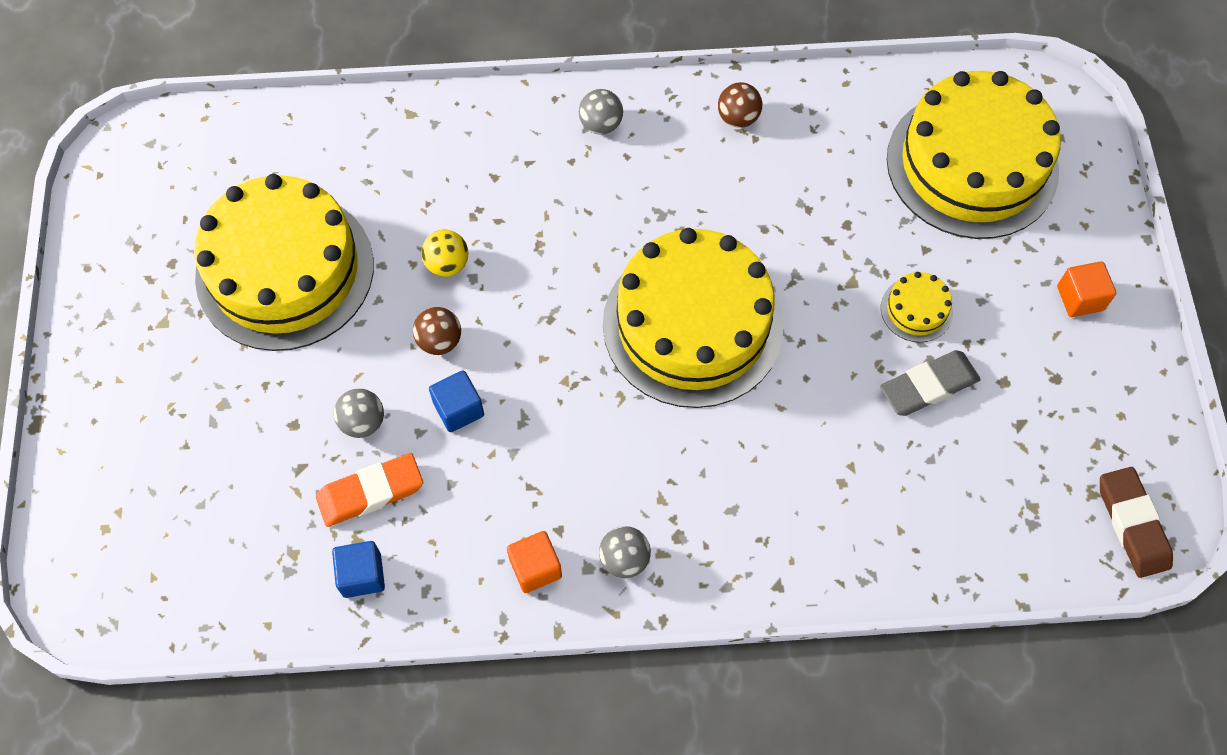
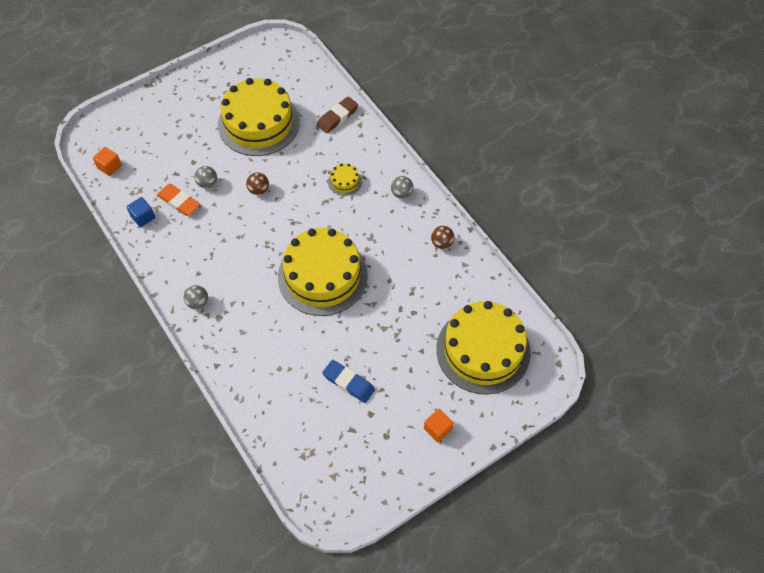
camera: 60 degrees right, 5 degrees down
(447, 264) = (296, 174): yellow ball -> none
(458, 409) = (232, 212): blue cube -> none
(535, 568) = (177, 273): orange cube -> orange cube (109, 167)
(916, 310) = (386, 360): yellow cake -> yellow cake (344, 181)
(928, 386) = (348, 383): grey eraser -> blue eraser
(1132, 524) = (327, 500): brown eraser -> brown eraser (337, 117)

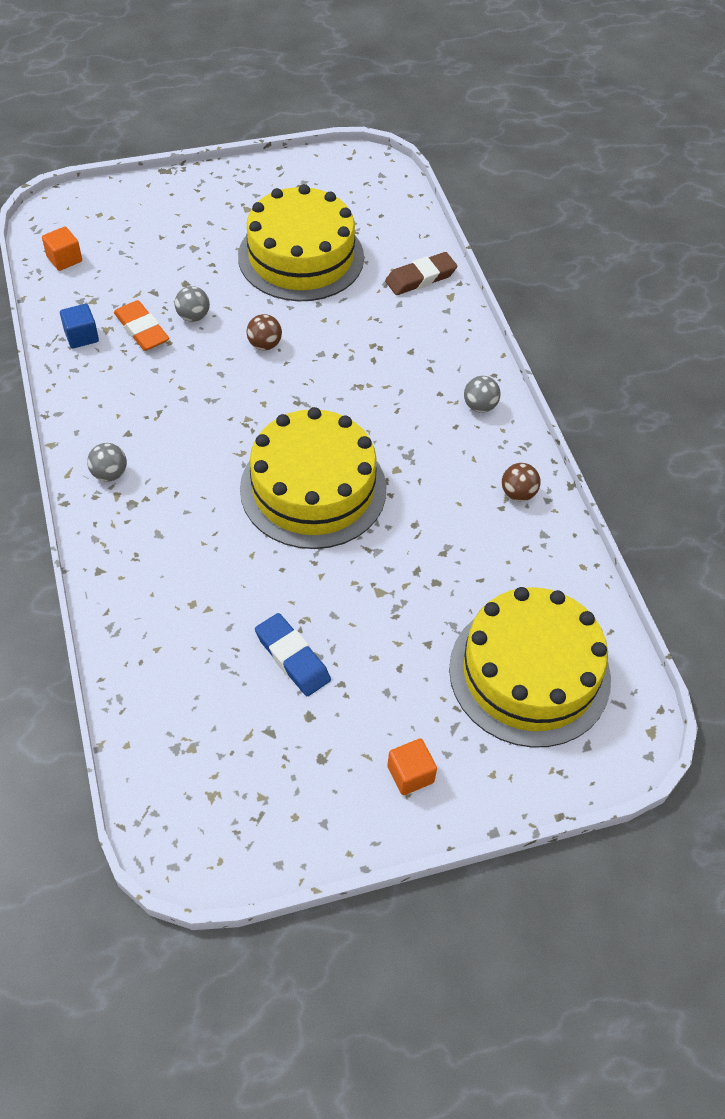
camera: 15 degrees right, 5 degrees down
(344, 181) = (398, 367): yellow cake -> none

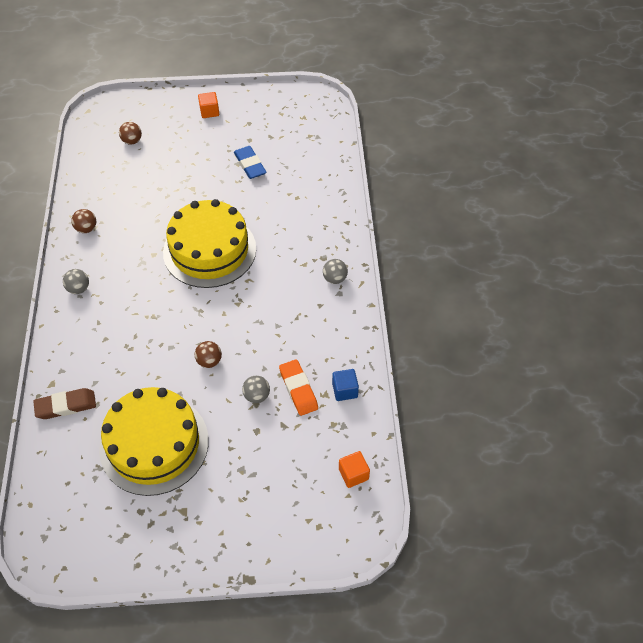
camera: 165 degrees left, 0 degrees up
(529, 673) = (132, 141): yellow cake -> brown ball

